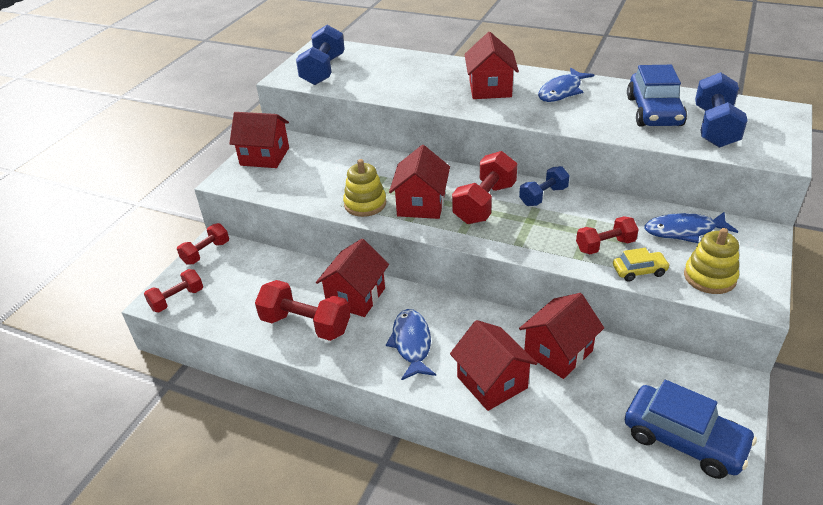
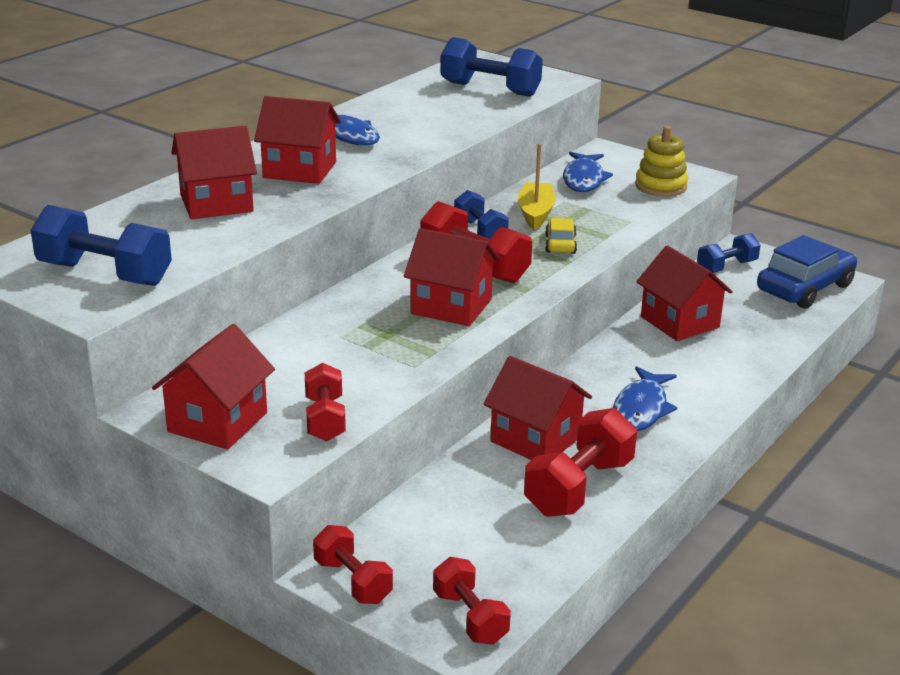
camera: 80 degrees left, 10 degrees down
(365, 204) = (425, 346): yellow stacking toy -> none
(411, 344) = (641, 409): blue fish -> blue fish turned 75 degrees counterclockwise
(492, 382) = (716, 368): red house -> red house (216, 203)
(594, 216) = (535, 213): none -> yellow boat
(605, 246) = (591, 219): red dumbbell -> red dumbbell (325, 419)
(639, 271) = (640, 213): yellow car -> yellow car (560, 244)
(654, 111) = (436, 105): blue car -> none
(687, 375) = (726, 267): none -> blue dumbbell

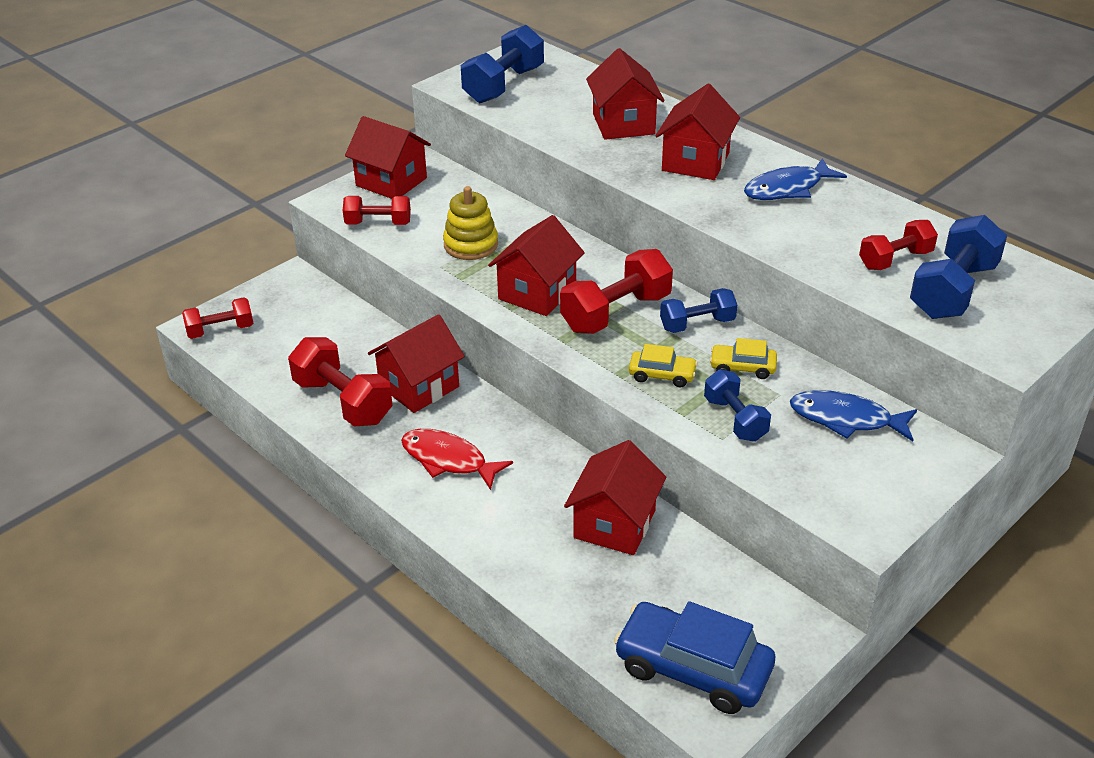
camera: 100 degrees right, 10 degrees up
(353, 581) = (281, 285): red dumbbell -> red dumbbell (895, 260)
(535, 213) = (742, 367): yellow boat -> yellow car
(641, 409) = (448, 460): blue fish -> red fish
(661, 186) = (830, 484): yellow stacking toy -> yellow stacking toy (471, 245)
(679, 322) = (614, 524): red house -> red house turned 45 degrees counterclockwise
(726, 267) = (755, 601): blue dumbbell -> blue dumbbell (735, 419)
(804, 288) = (693, 668): blue car -> blue car turned 150 degrees clockwise

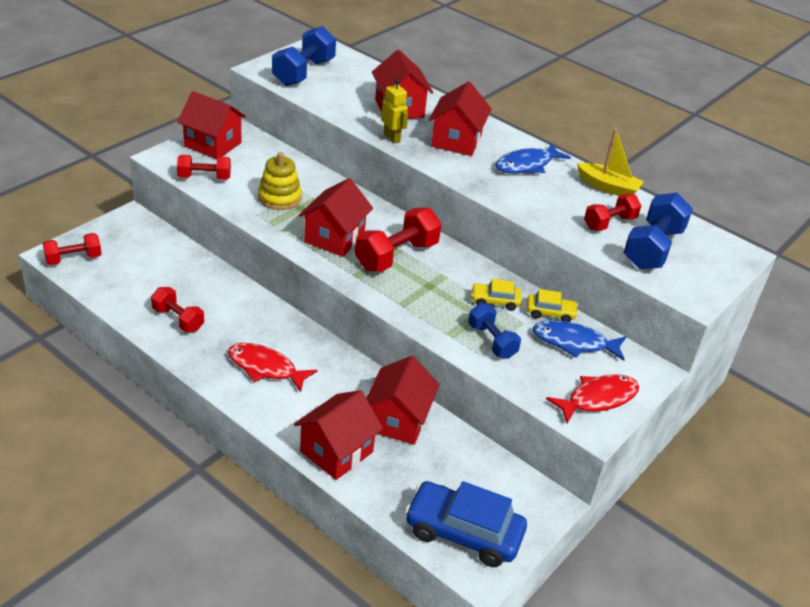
camera: 10 degrees left, 0 degrees up
(343, 401) = (178, 319): red dumbbell -> red dumbbell, size x0.63
(419, 386) = (239, 309): red house -> red house (336, 451)
(611, 162) = (392, 138): none -> yellow robot
(662, 375) = (434, 305): yellow car -> yellow car (550, 313)
(697, 324) = (459, 267): blue dumbbell -> none
(874, 492) = (598, 399): none -> red fish
(896, 213) = (608, 187): none -> yellow boat

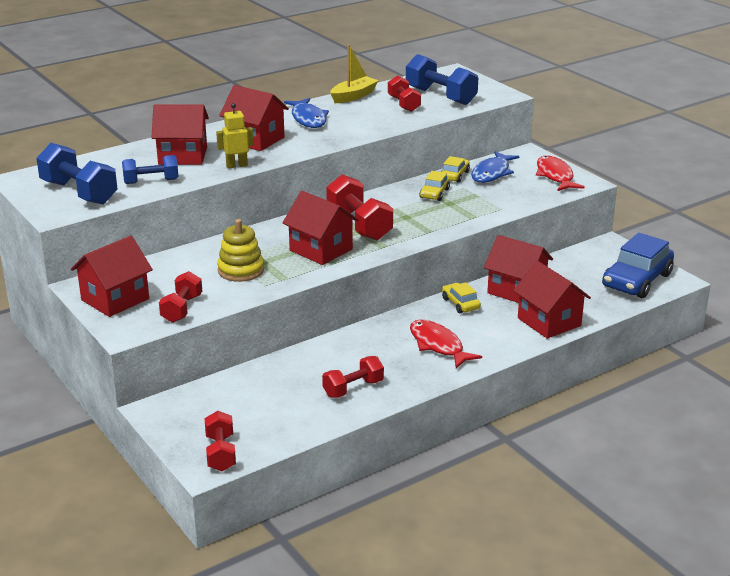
camera: 70 degrees left, 10 degrees down
(265, 368) = (438, 345): red fish -> red fish turned 105 degrees clockwise
(353, 377) = (460, 304): none -> yellow car
(491, 341) = (484, 202): blue dumbbell -> blue dumbbell (151, 181)

